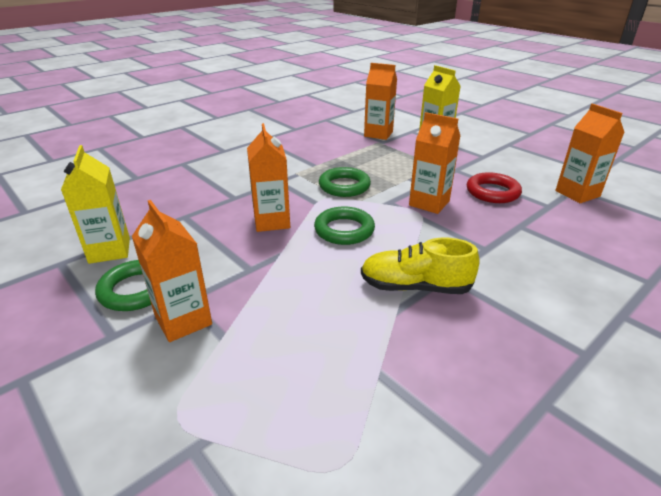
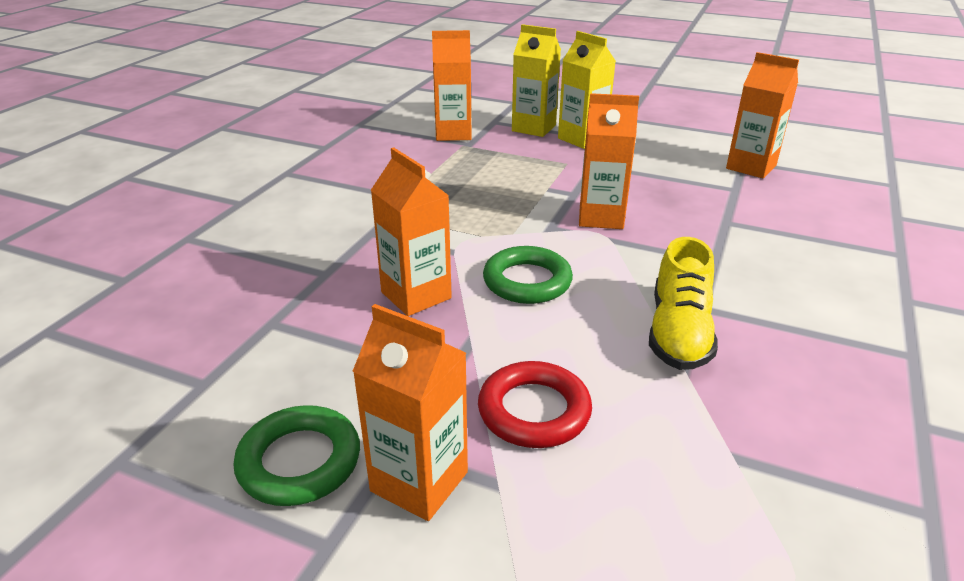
camera: 25 degrees left, 0 degrees up
(109, 250) = (192, 413): yellow carton -> yellow carton (582, 139)
(344, 186) = (472, 219): green ring -> none
(415, 287) = (678, 333): yellow shoe -> yellow shoe turned 60 degrees counterclockwise
(492, 192) = (661, 185): red ring -> red ring (534, 411)

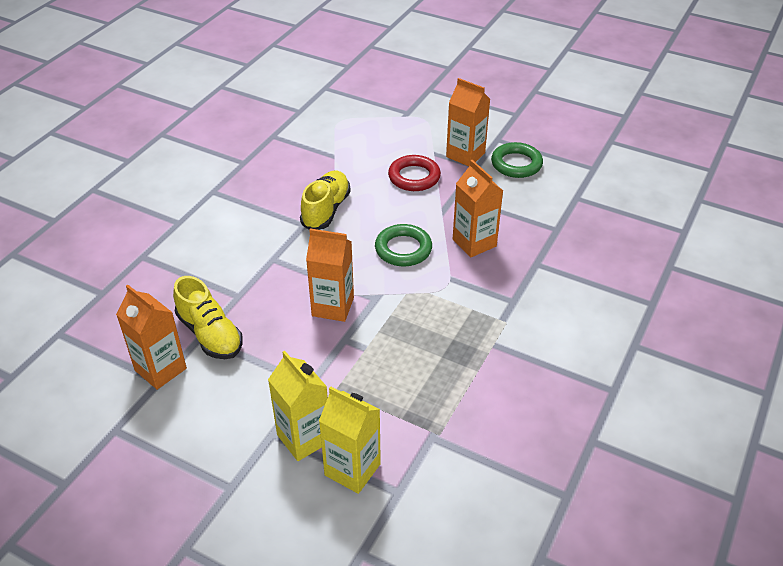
camera: 175 degrees left, 10 degrees up
(453, 134) = (449, 462): orange carton -> none
(726, 190) = (210, 334): none -> yellow shoe

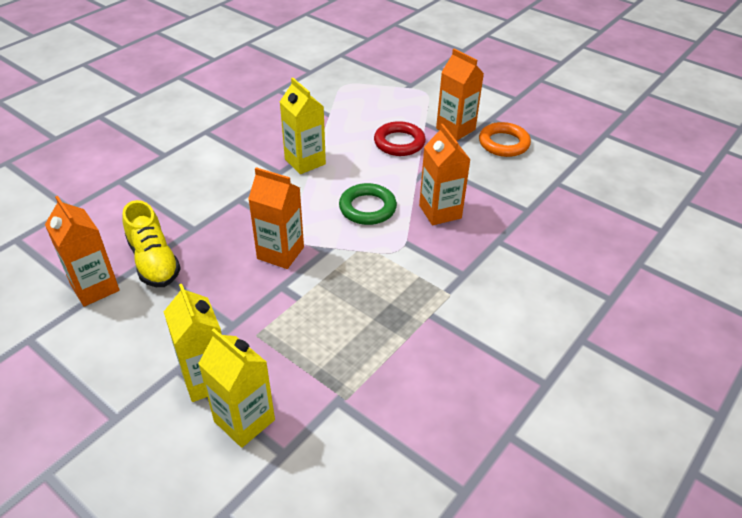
camera: 10 degrees right, 0 degrees up
(326, 210) = (305, 162): yellow shoe -> yellow carton
(516, 164) = (503, 143): green ring -> orange ring

